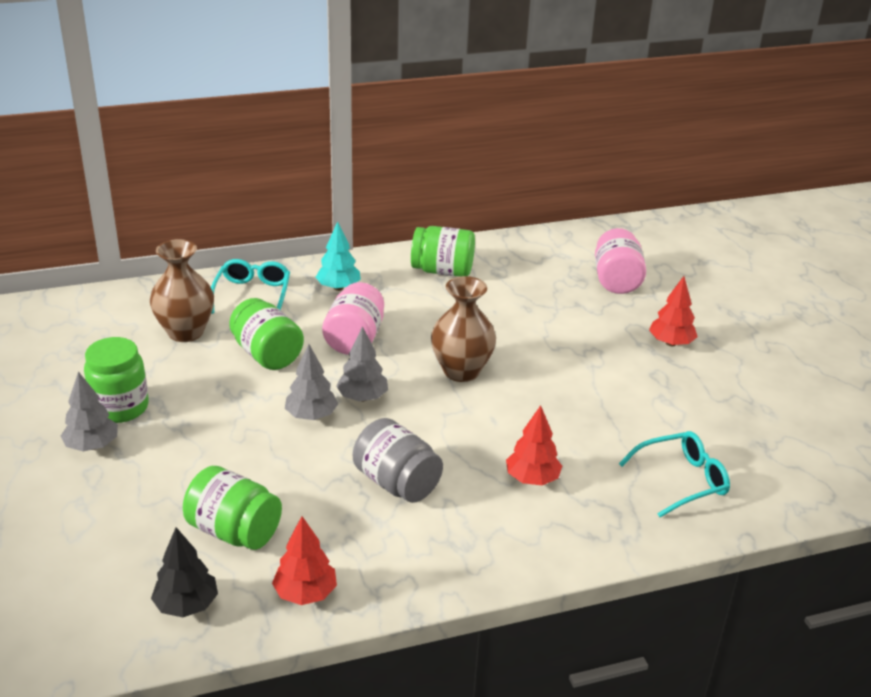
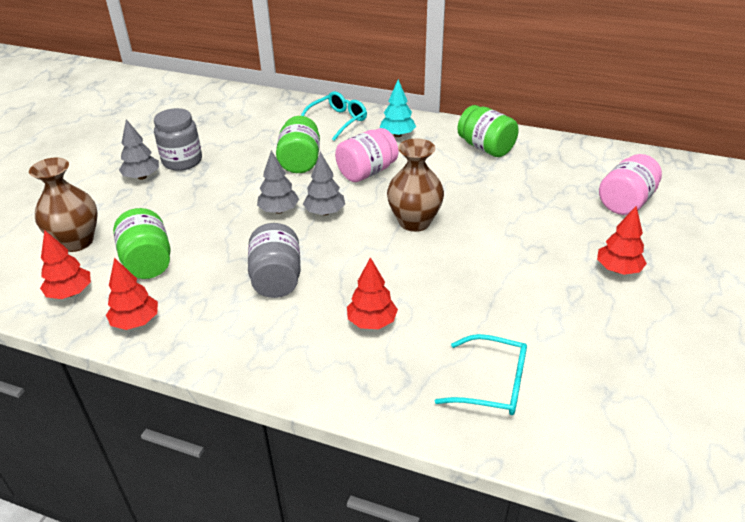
camera: 40 degrees right, 5 degrees up
(120, 407) = (182, 161): green jar -> grey jar
(185, 332) = (270, 130): brown vase -> brown vase (77, 242)
(186, 605) = (70, 293): black tree -> red tree

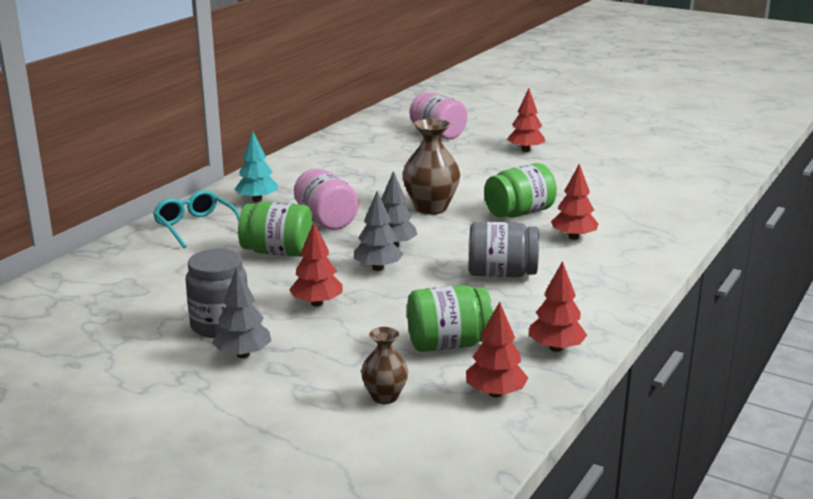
camera: 80 degrees left, 15 degrees down
(77, 242) = (384, 397): brown vase -> brown vase, size x0.58
(215, 192) = (317, 303): none -> red tree
(486, 148) = (316, 166): green jar -> green jar (519, 213)
(492, 384) = (648, 204): turquoise glasses -> none

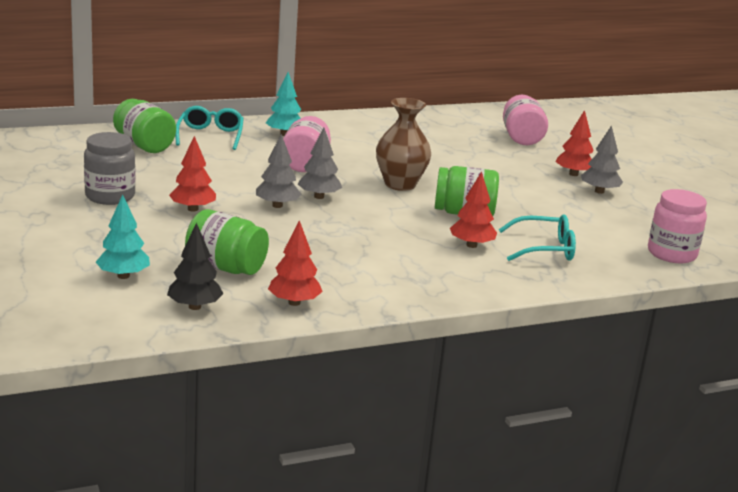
camera: 35 degrees right, 0 degrees up
(243, 354) = (91, 217): grey tree -> grey tree (599, 191)
(278, 252) = (231, 170): green jar -> green jar (144, 146)
(384, 397) = (123, 276): brown vase -> turquoise tree
(495, 393) = (194, 306): red tree -> black tree
(501, 274) = (358, 244): grey jar -> none
(620, 218) = (544, 249): none -> turquoise glasses
(693, 187) = (671, 254): none -> pink jar

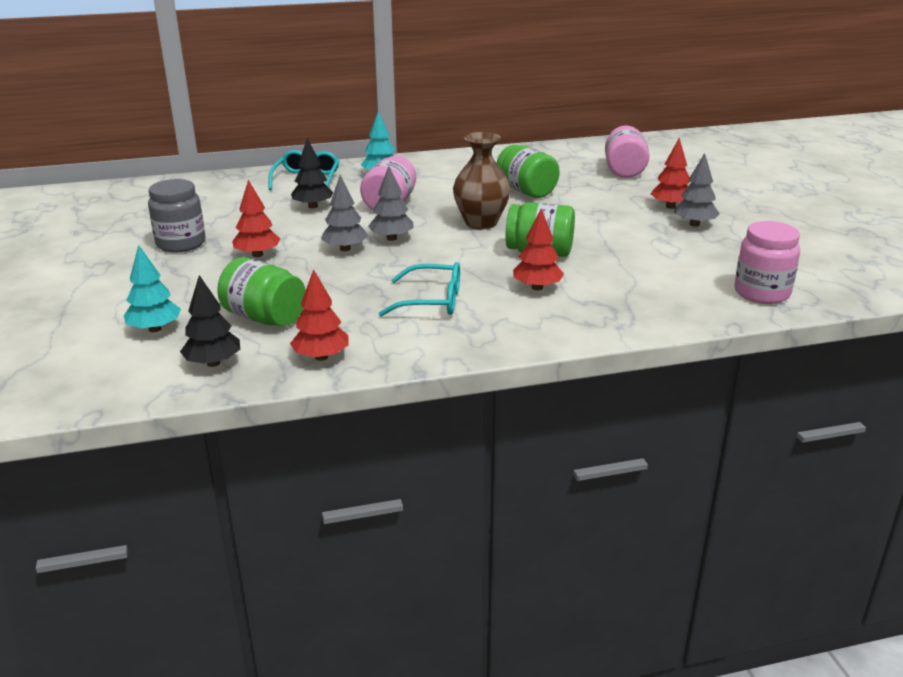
camera: 10 degrees right, 5 degrees up
(144, 146) = (237, 191): green jar -> green jar (526, 191)
(228, 163) = (313, 206): none -> black tree
(544, 249) = (617, 290): turquoise glasses -> turquoise glasses (432, 301)

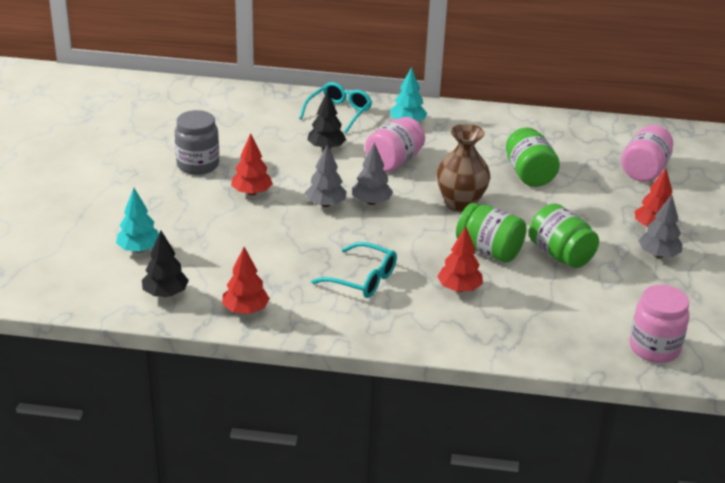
camera: 20 degrees right, 5 degrees up
(264, 318) = (224, 260): green jar -> green jar (560, 255)

